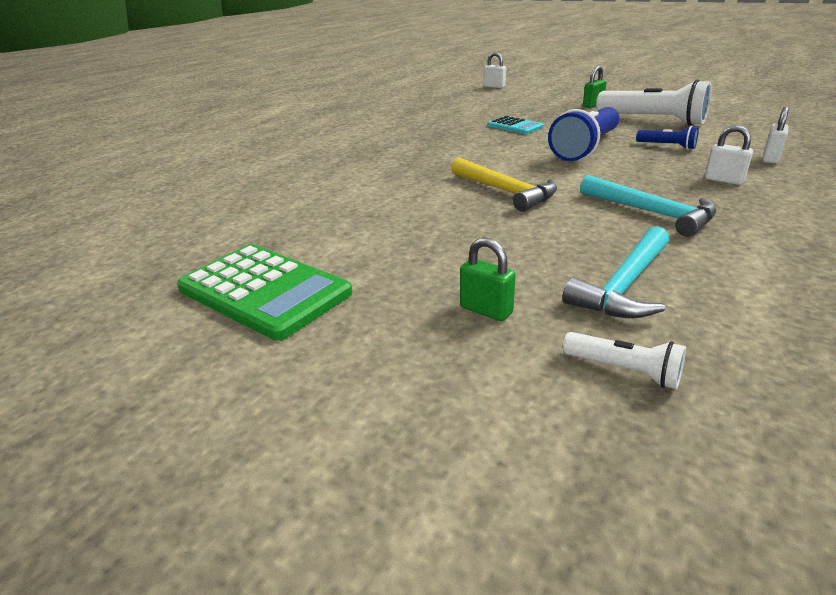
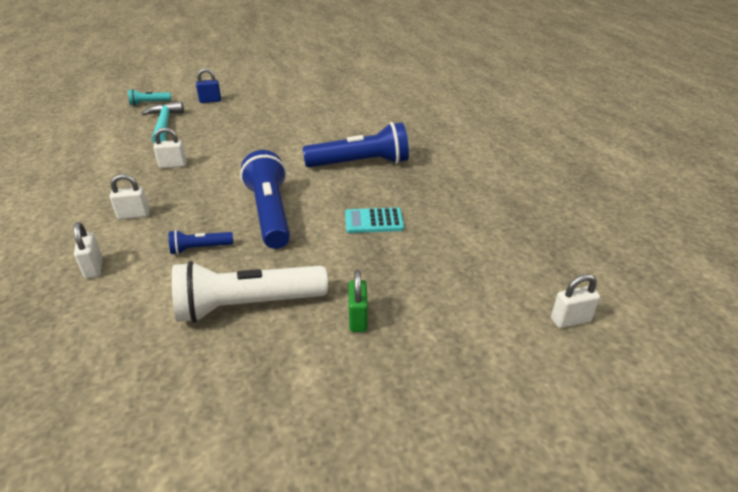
camera: 130 degrees right, 5 degrees up
(264, 291) = (296, 80): green calculator -> none
(451, 154) = (360, 163): none -> blue flashlight
(486, 310) = (210, 101): green padlock -> blue padlock
(505, 192) = (273, 148): yellow hammer -> none
(624, 370) = (149, 103): white flashlight -> turquoise flashlight
(651, 213) = (173, 165): turquoise hammer -> white padlock

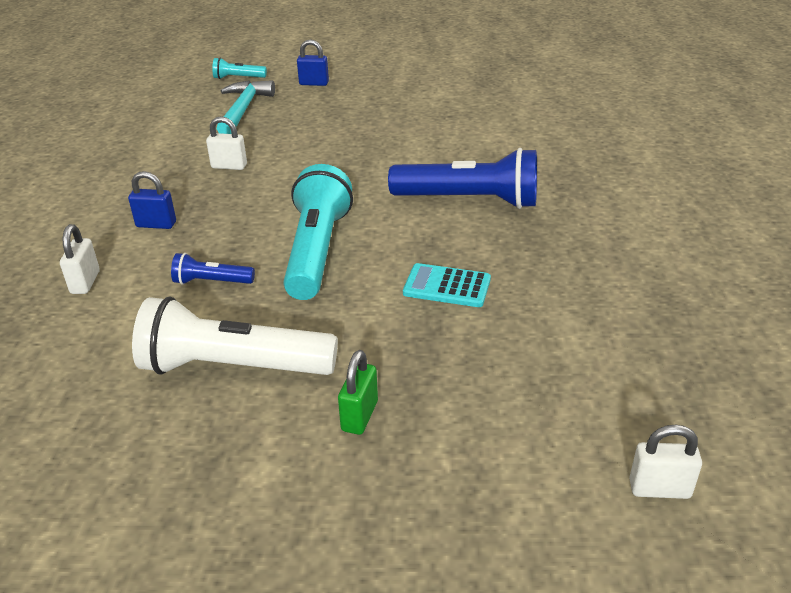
camera: 20 degrees right, 0 degrees up
(134, 215) = (156, 224): white padlock -> blue padlock
(270, 213) = (317, 251): blue flashlight -> turquoise flashlight

